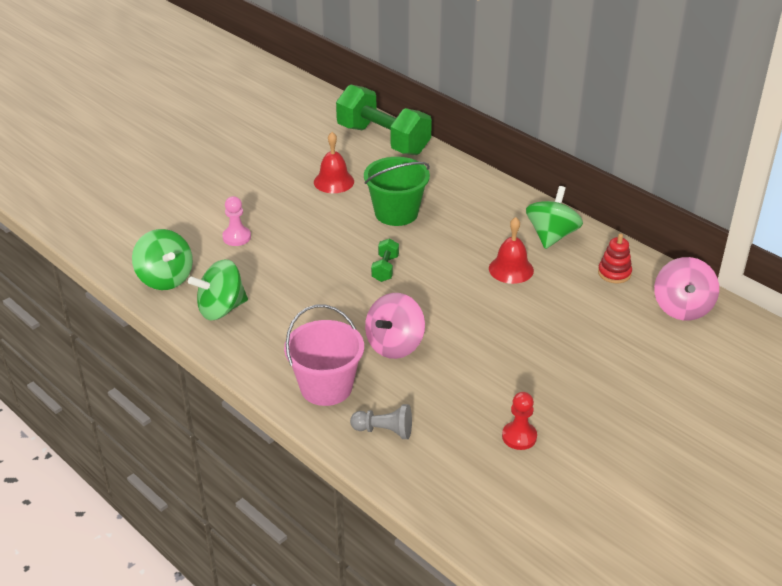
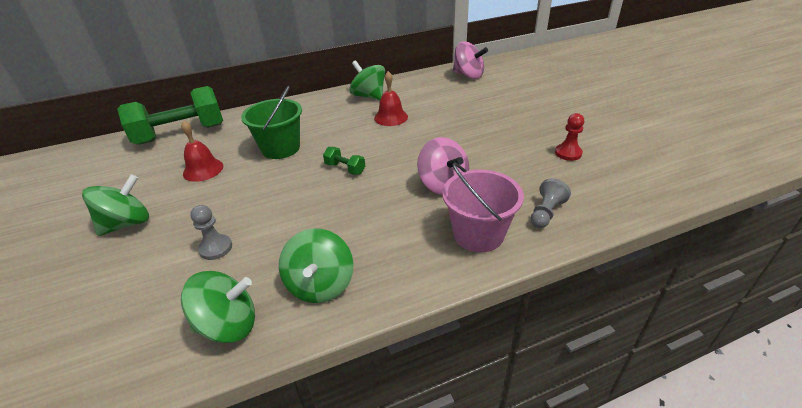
camera: 65 degrees left, 0 degrees up
(236, 237) = (216, 248): pink pawn -> grey pawn
(243, 178) = (127, 223): none -> green spinning top
(614, 273) = (422, 86): red stacking toy -> none

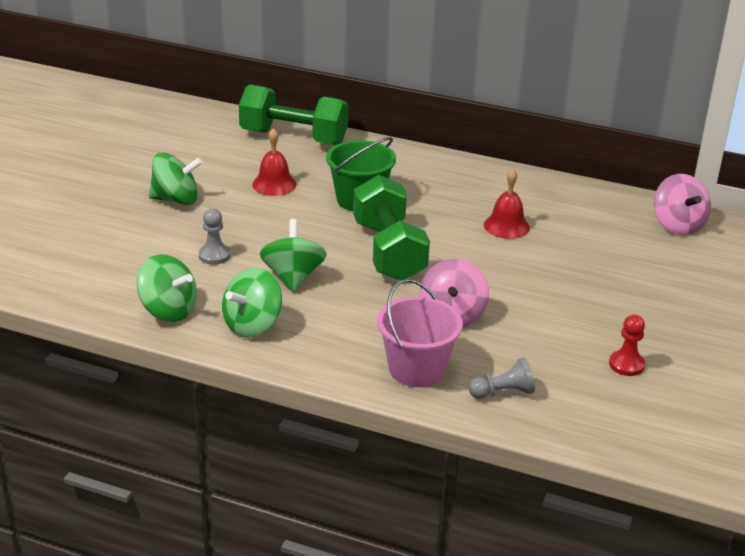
camera: 40 degrees right, 5 degrees down
(345, 168) = (389, 251): green dumbbell -> green dumbbell, size x2.39
(369, 96) = (520, 190): green spinning top -> green spinning top (293, 277)

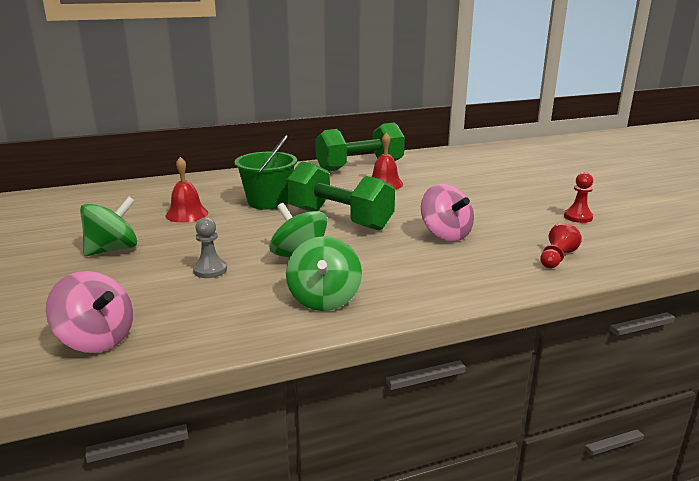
camera: 40 degrees left, 10 degrees down
(168, 310) = (232, 323): green spinning top -> none
(294, 137) = (158, 187): green dumbbell -> green dumbbell (359, 167)
(417, 369) = (486, 271): pink bucket -> none
(503, 392) = (556, 258): grey pawn -> red pawn
(677, 225) = (466, 156): pink spinning top -> pink spinning top (96, 340)

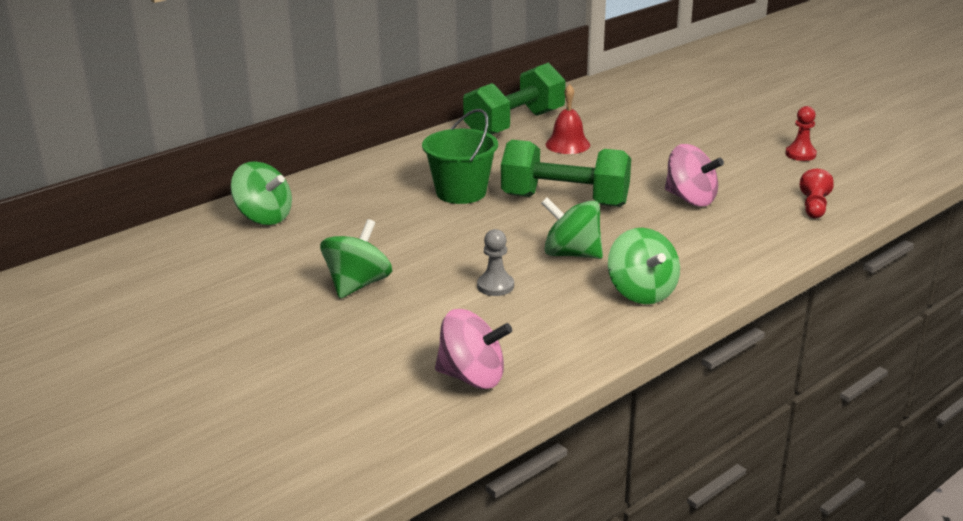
camera: 20 degrees left, 5 degrees up
(116, 196) = (264, 217): none -> green spinning top
(187, 214) = (385, 225): red bell -> none

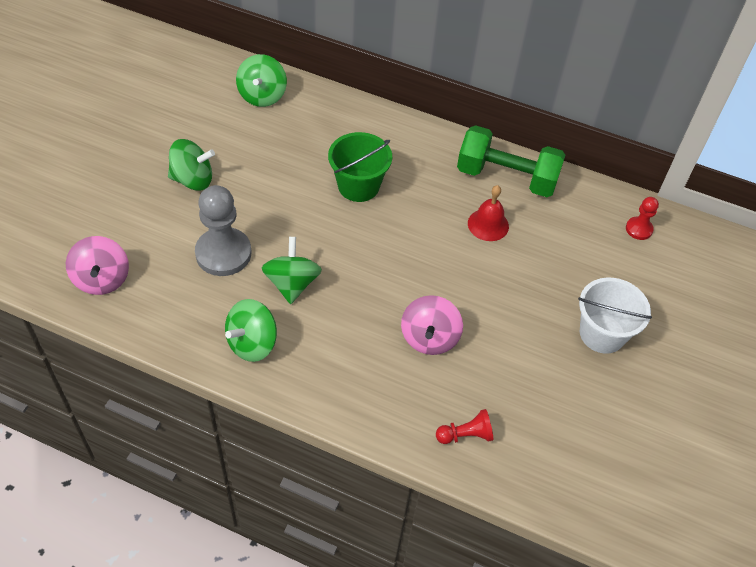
camera: 60 degrees right, 25 degrees up
(495, 286) = (223, 253): grey pawn -> grey pawn, size x1.97
(565, 200) = (380, 254): green dumbbell -> none
(728, 128) = (602, 333): none -> white bucket
(800, 154) = (577, 404): red pawn -> red pawn (639, 229)

